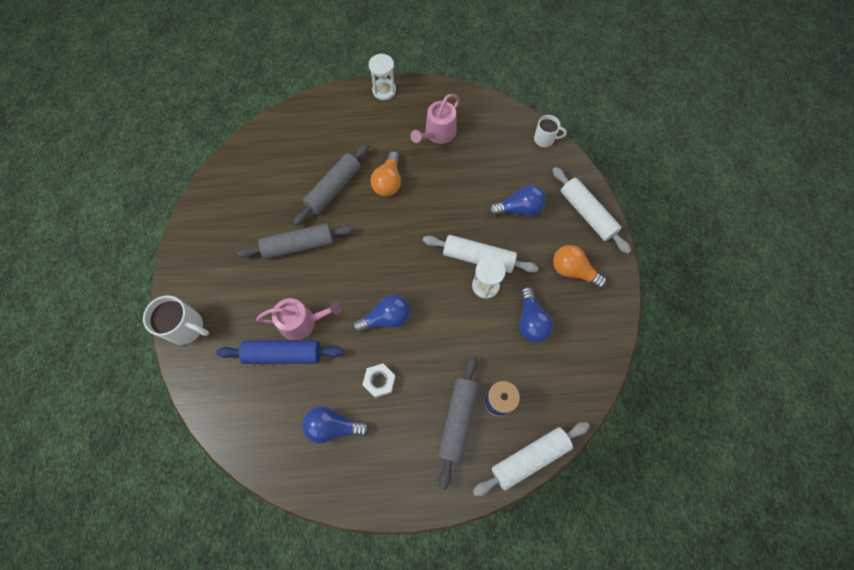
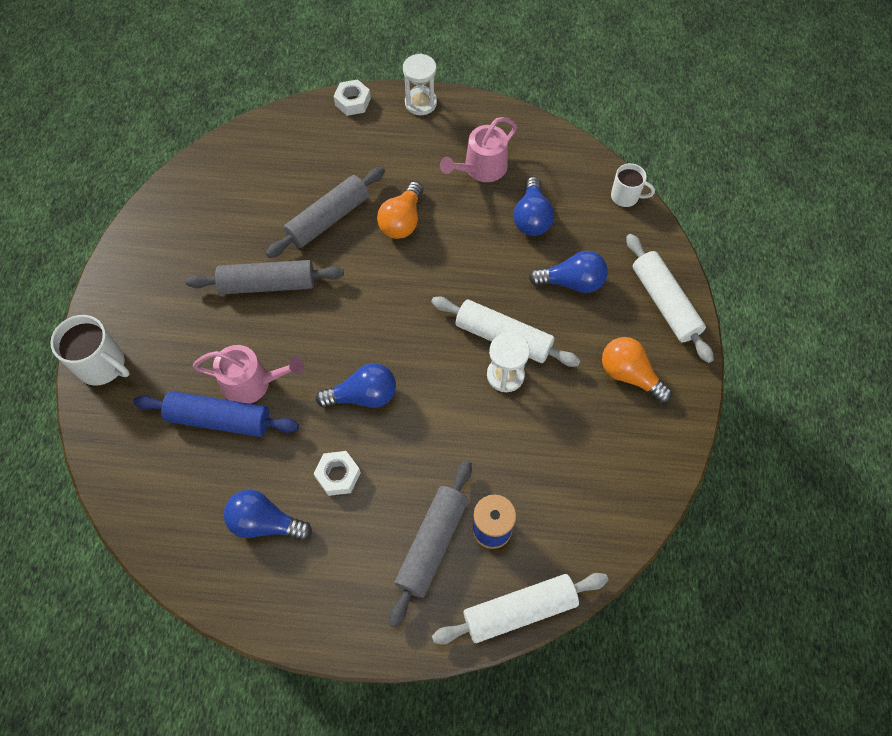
camera: 10 degrees right, 5 degrees down
(334, 97) = (352, 102): none -> white nut
(531, 321) = (558, 431): blue light bulb -> blue light bulb (531, 217)

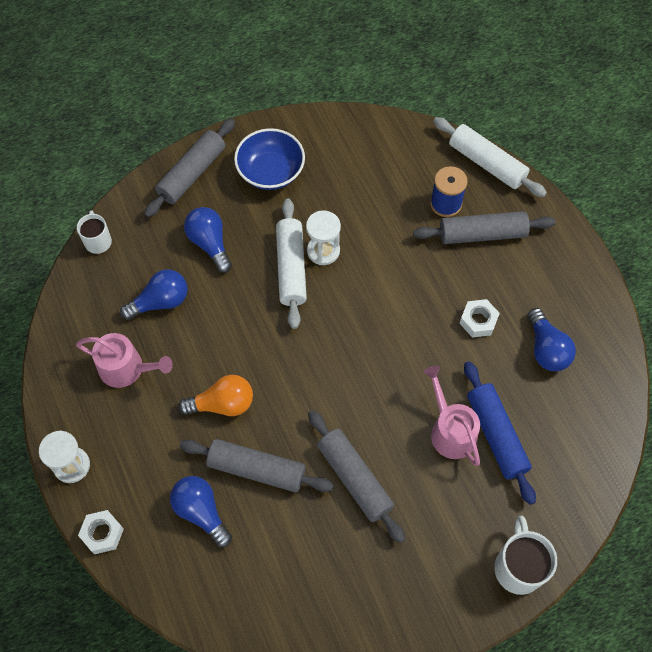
camera: 120 degrees left, 0 degrees up
(363, 396) = (405, 340): blue light bulb -> blue light bulb (201, 512)
(629, 375) = (270, 171): orange light bulb -> blue bowl
(665, 303) = (192, 173): white rolling pin -> grey rolling pin

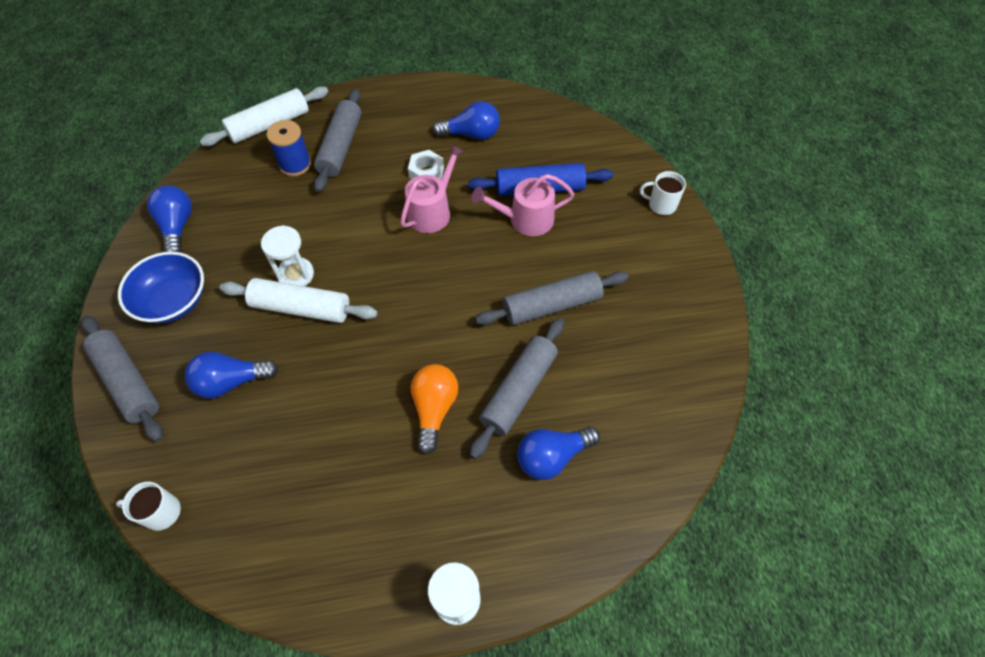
camera: 75 degrees left, 5 degrees down
(102, 533) = (552, 574): white nut -> none
(126, 368) = (352, 508): pink watering can -> pink watering can (432, 211)
(160, 302) = (281, 451): blue light bulb -> blue light bulb (177, 227)
(518, 567) = (661, 205): white mug -> white mug, size x0.64

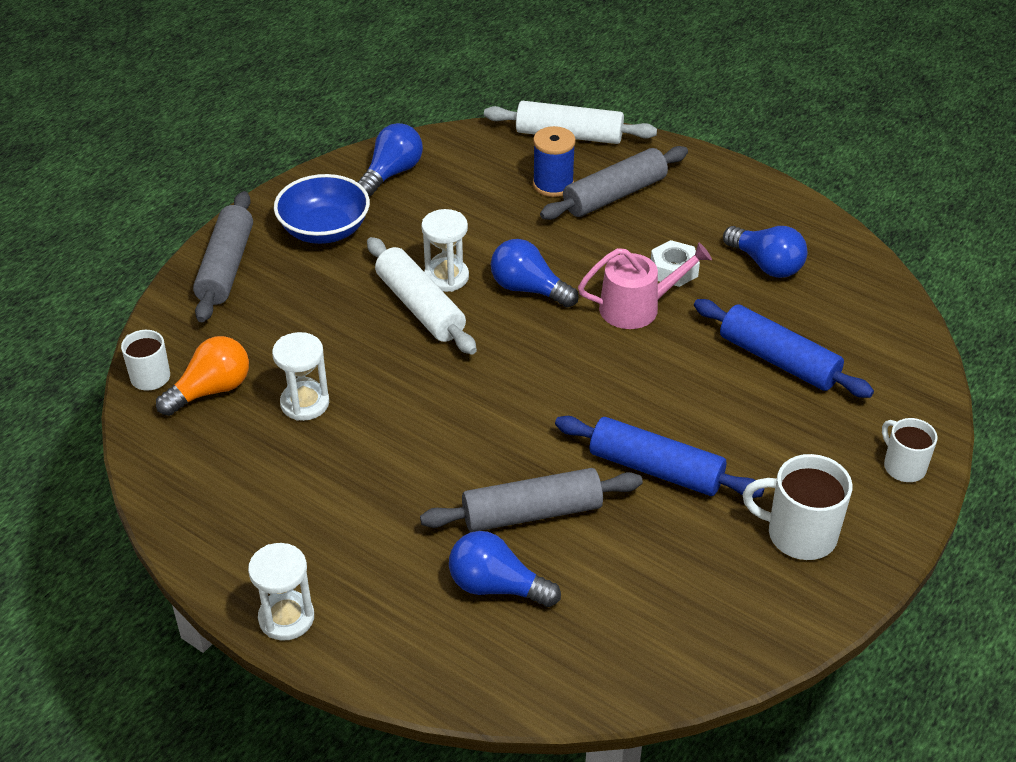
camera: 45 degrees right, 15 degrees down
(231, 381) = (300, 323): blue light bulb -> blue light bulb (528, 289)
(299, 437) = (305, 403): none -> white hourglass
(434, 409) = (438, 468): orange light bulb -> orange light bulb (211, 390)
(525, 219) = (726, 377): pink watering can -> none
(552, 305) = (655, 469): grey rolling pin -> blue rolling pin
(659, 284) = (799, 534): none -> white mug

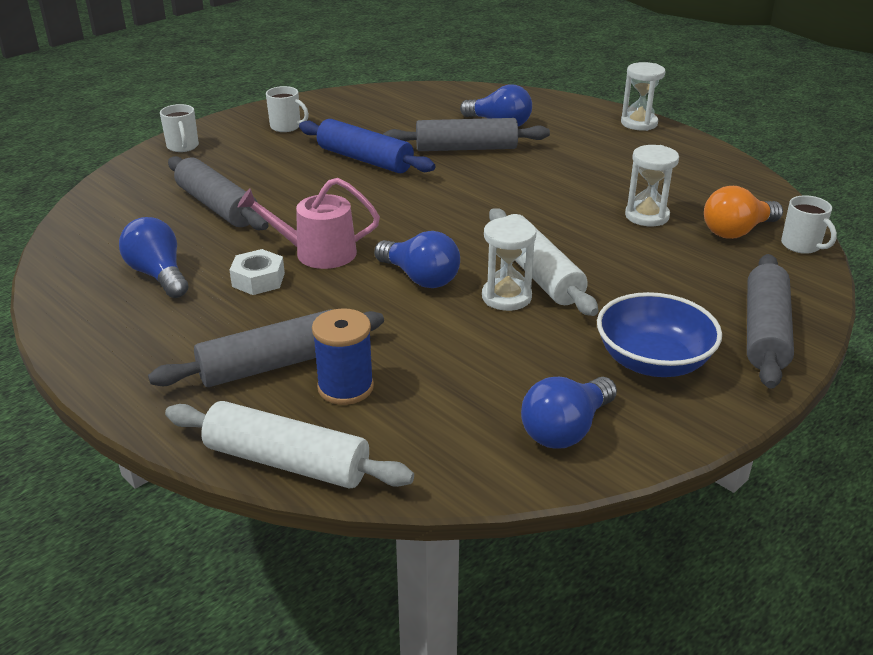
camera: 170 degrees left, 10 degrees down
(778, 360) = (218, 206): blue rolling pin -> grey rolling pin
(799, 534) = (286, 127): white mug -> white mug, size x0.64

